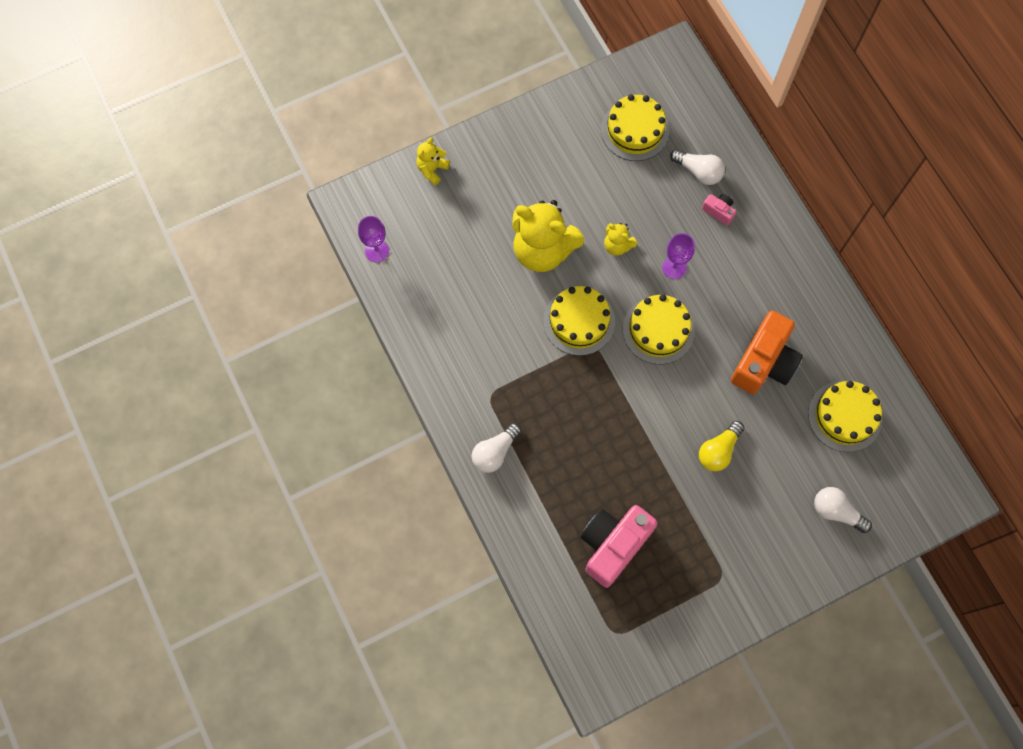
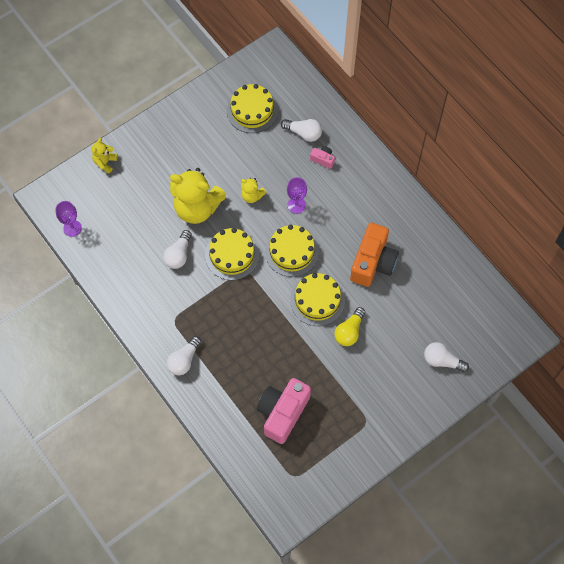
camera: 10 degrees left, 5 degrees down
(509, 309) = (178, 255): none -> white light bulb
(844, 416) = (437, 291): yellow cake -> yellow cake (317, 300)

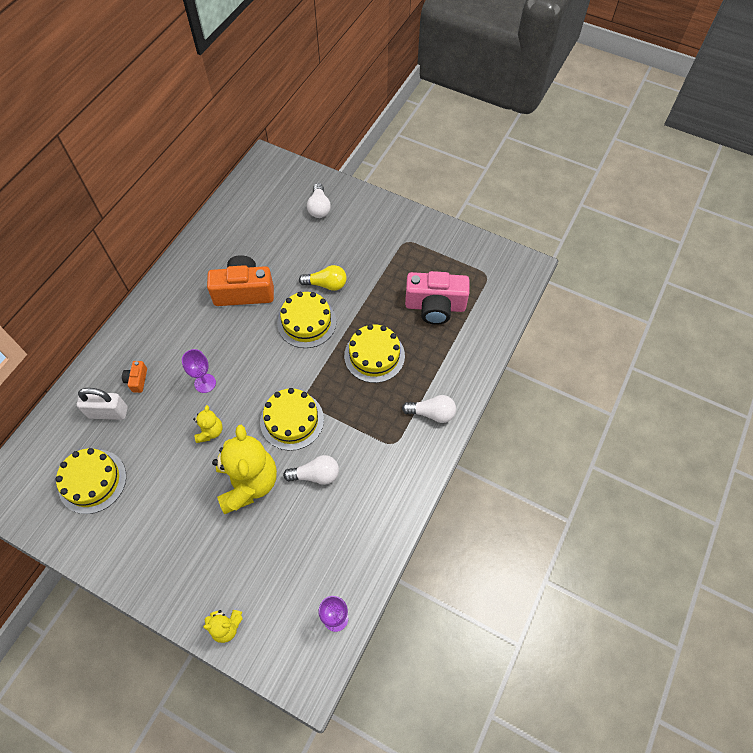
camera: 115 degrees left, 5 degrees down
(291, 252) = (263, 365): yellow cake -> yellow cake (374, 355)
(303, 133) = (108, 412): white light bulb -> white padlock
(323, 159) = (137, 380): pink camera -> orange camera

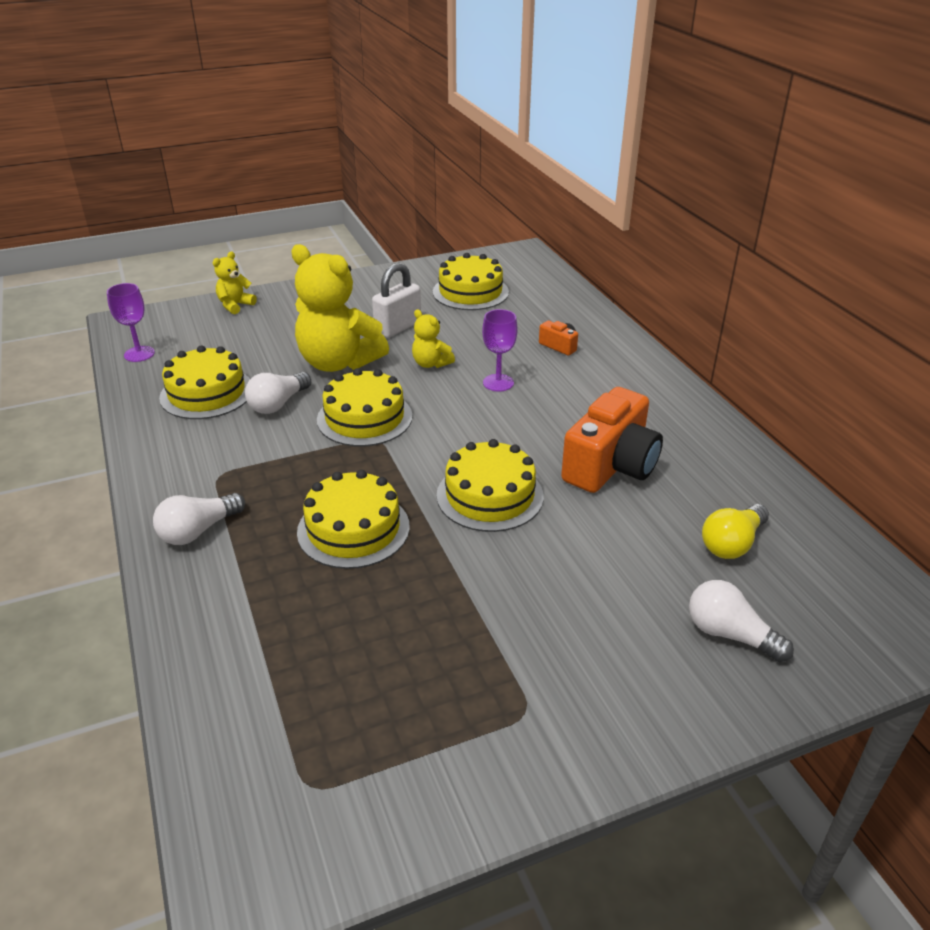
camera: 130 degrees right, 25 degrees down
(108, 412) = (538, 319): white padlock -> white padlock (398, 327)
(326, 284) = (537, 549): yellow light bulb -> yellow light bulb (732, 544)
(338, 525) = (207, 393): none -> yellow cake
(435, 306) = (343, 653): pink camera -> none

